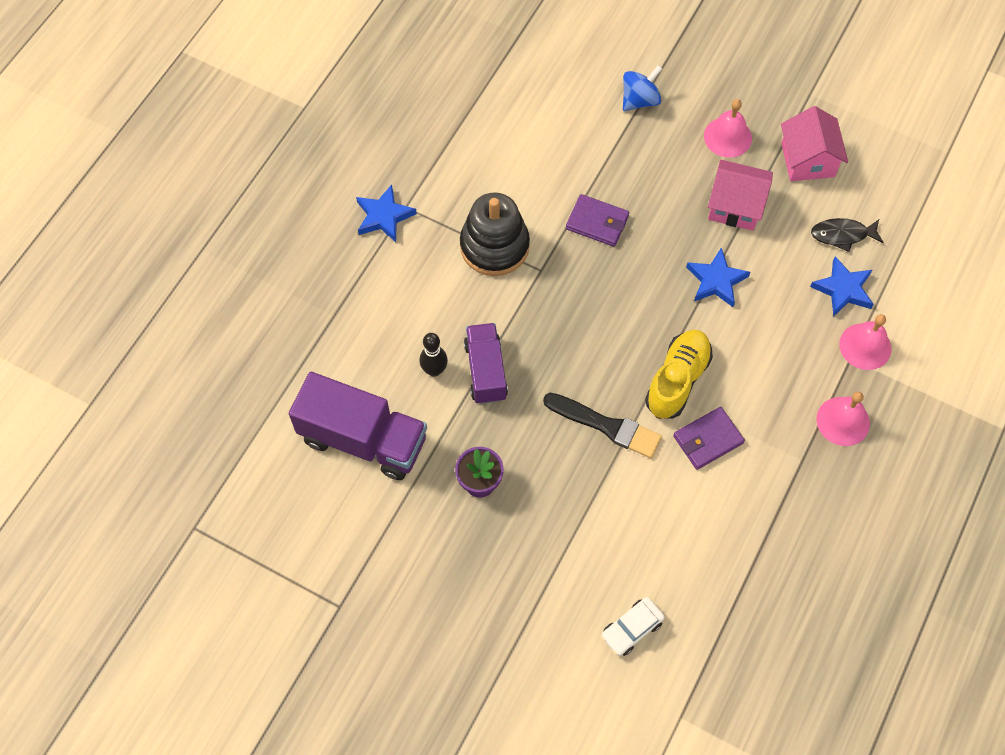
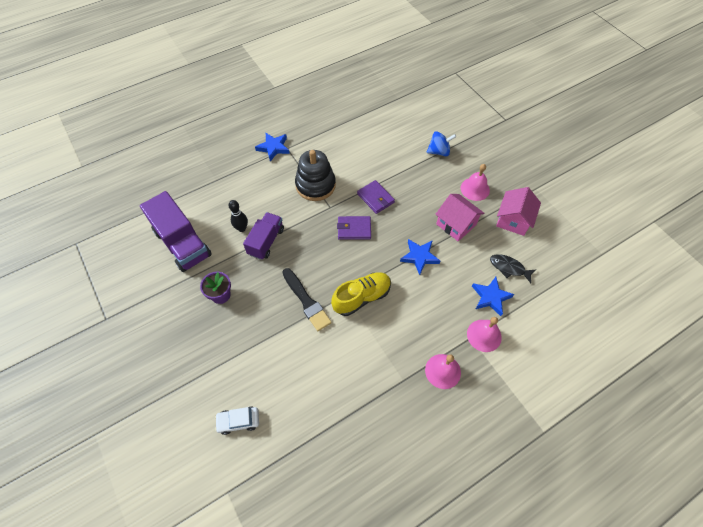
camera: 30 degrees right, 5 degrees down
(708, 439) = (356, 338): purple wallet -> purple wallet (354, 229)

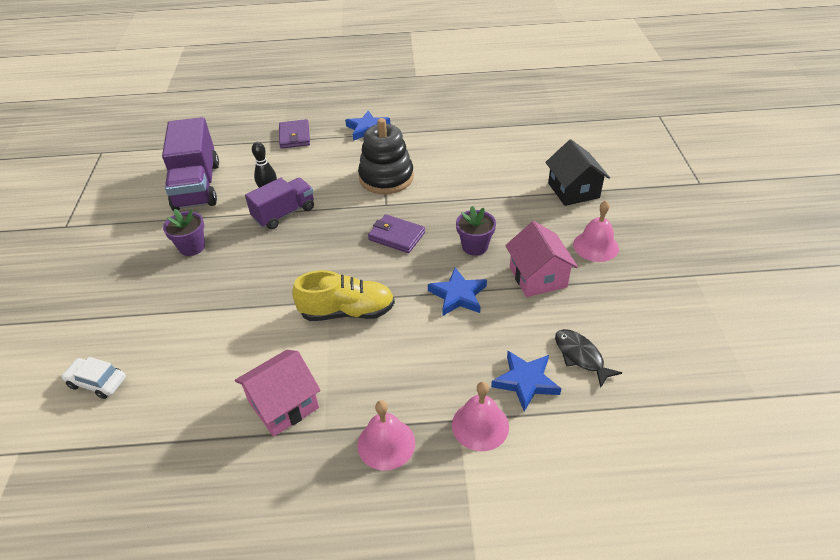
camera: 30 degrees right, 15 degrees down
(306, 301) = (278, 289): black brush -> none
(375, 198) = (449, 213): purple wallet -> purple wallet (294, 136)
(407, 217) = (475, 246): none -> purple flower pot
(439, 151) = (573, 190): blue spinning top -> black house
(513, 220) = (629, 301): pink house -> pink house (283, 405)

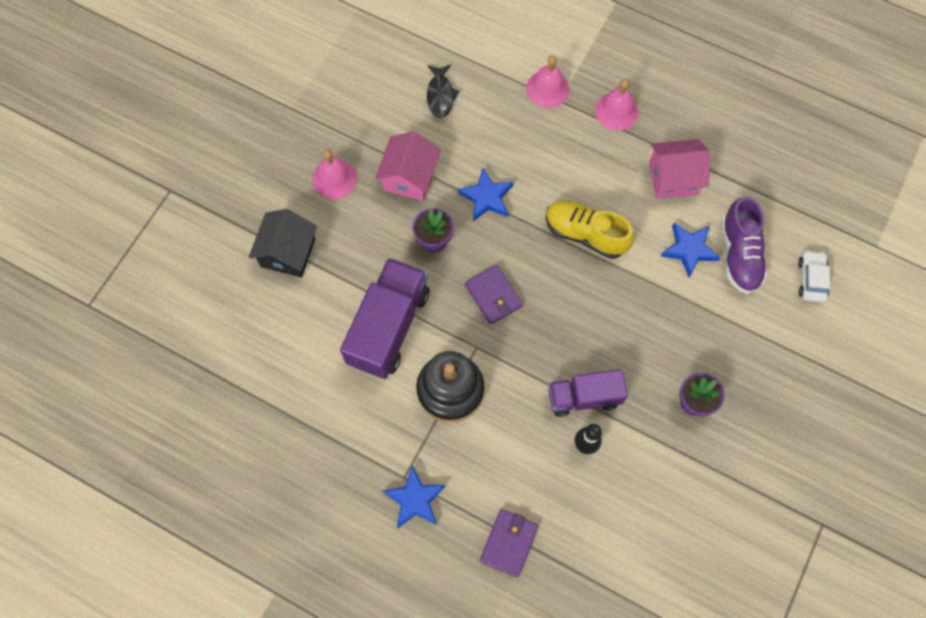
camera: 150 degrees left, 25 degrees up
(97, 382) = (811, 279): white car -> white car turned 135 degrees counterclockwise
(183, 368) = (739, 254): none -> purple shoe
(197, 186) = (660, 510): purple truck -> purple truck (388, 327)
(525, 381) = (494, 100): blue star -> blue star (689, 250)

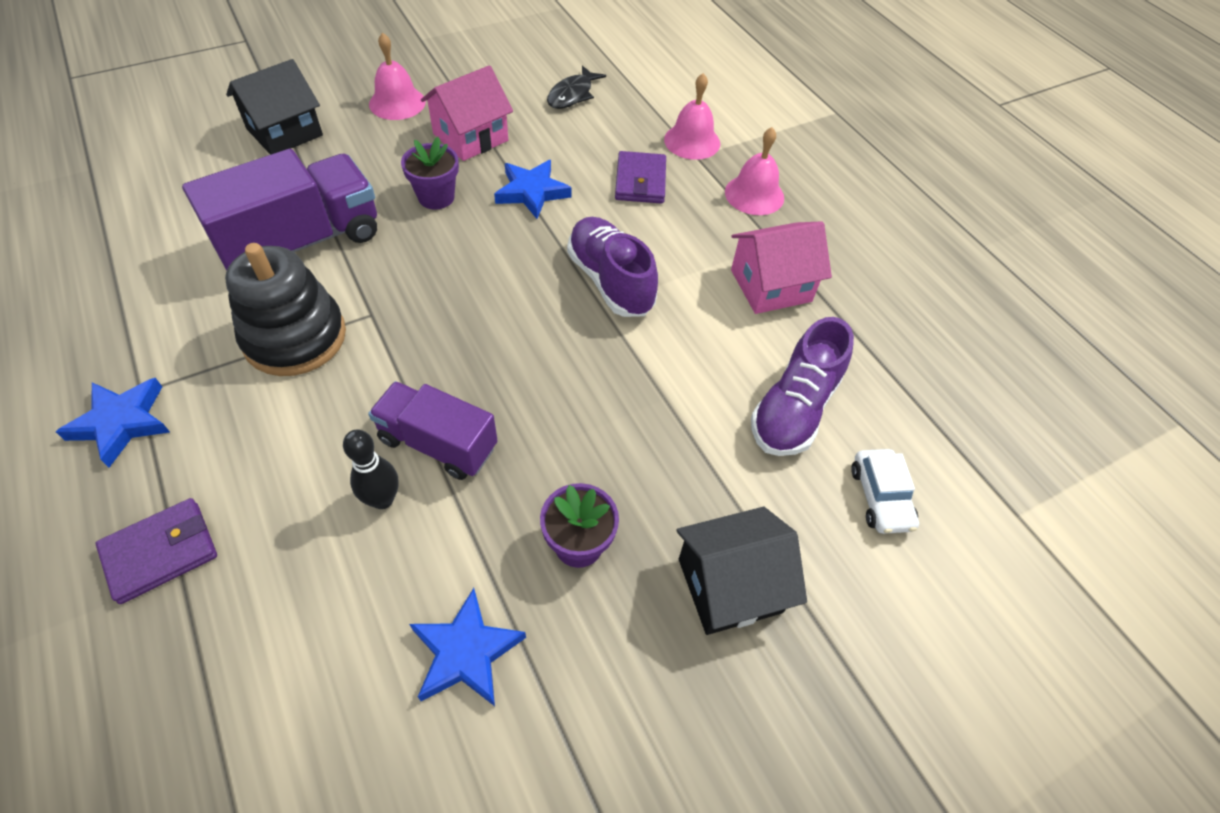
camera: 30 degrees right, 15 degrees down
(493, 296) = (444, 278): purple wallet -> purple wallet (640, 181)
(585, 234) = (610, 281): yellow shoe -> purple shoe
(673, 178) = (770, 286): pink house -> pink house turned 45 degrees counterclockwise
(689, 250) = (728, 366): blue star -> blue star (466, 652)
(775, 374) = (730, 585): none -> black house
(811, 279) = (880, 497): white car -> white car turned 135 degrees clockwise

